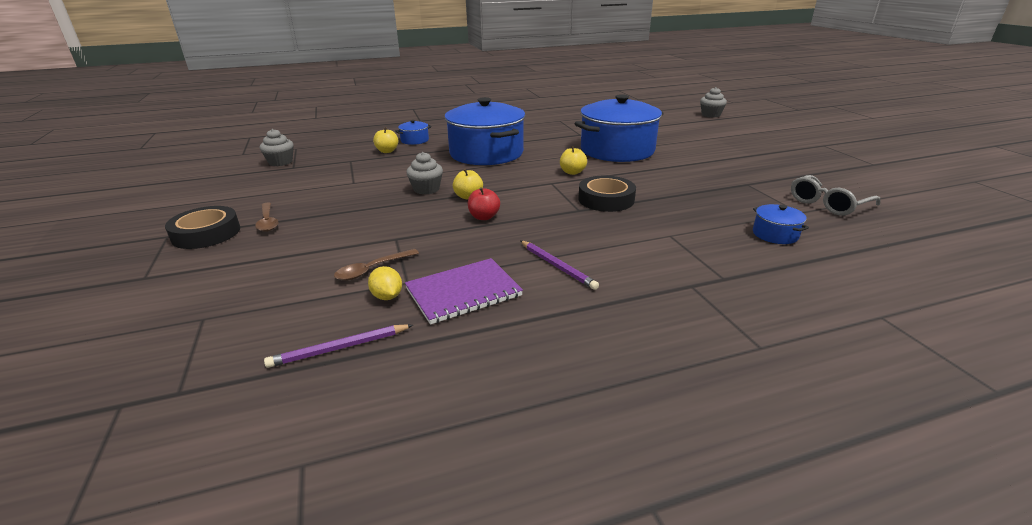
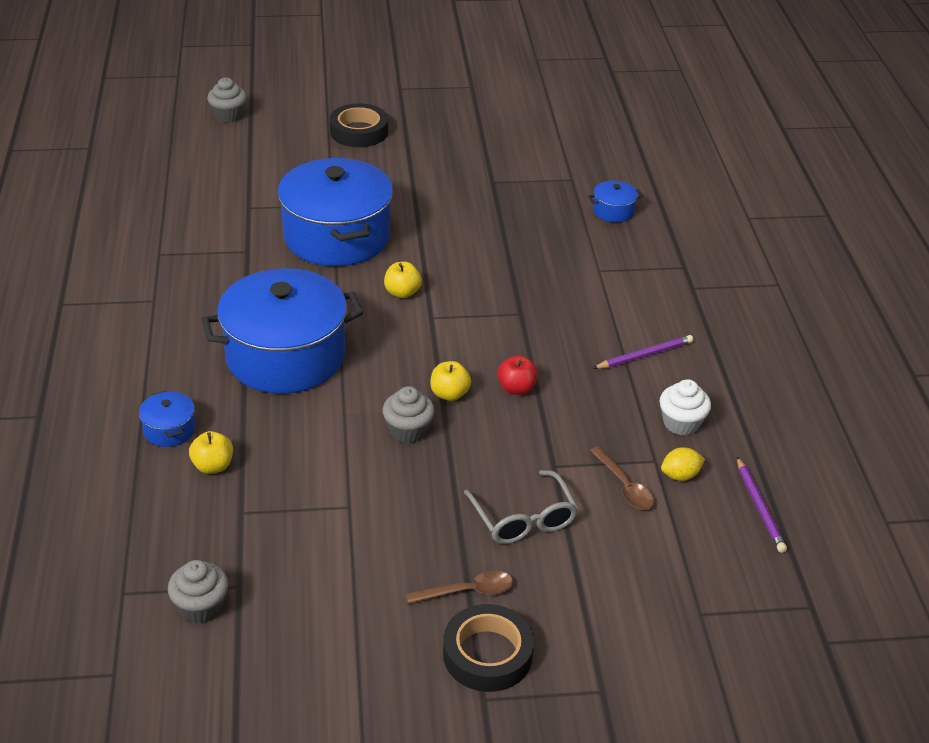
camera: 80 degrees left, 10 degrees up
(463, 292) = (681, 423): purple notebook -> white cupcake
(606, 199) = (499, 287): black tape -> black tape (359, 131)
(828, 204) = (559, 156): grey glasses -> grey glasses (523, 518)

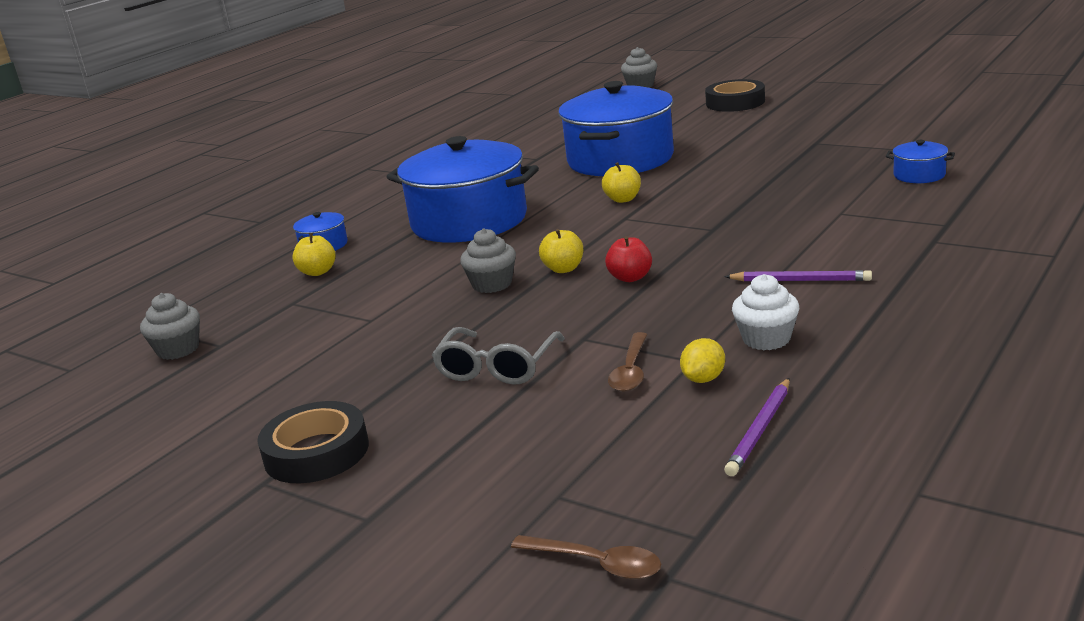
camera: 45 degrees right, 15 degrees down
(467, 591) = (371, 403): brown spoon -> brown spoon (596, 564)
(680, 475) = (704, 379): yellow lemon -> yellow lemon turned 75 degrees counterclockwise

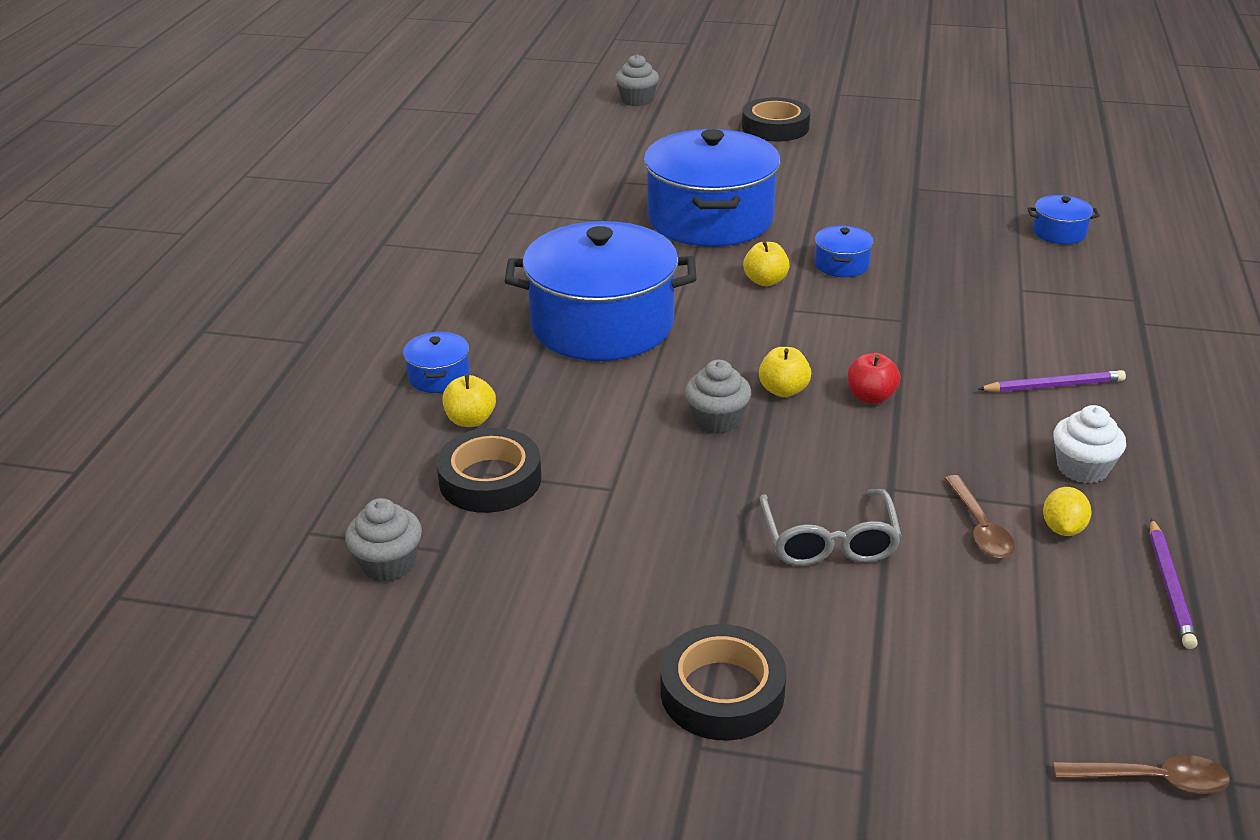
camera: 25 degrees left, 10 degrees up
(294, 307) = (490, 479): none -> black tape
(697, 191) = (841, 264): none -> blue pot

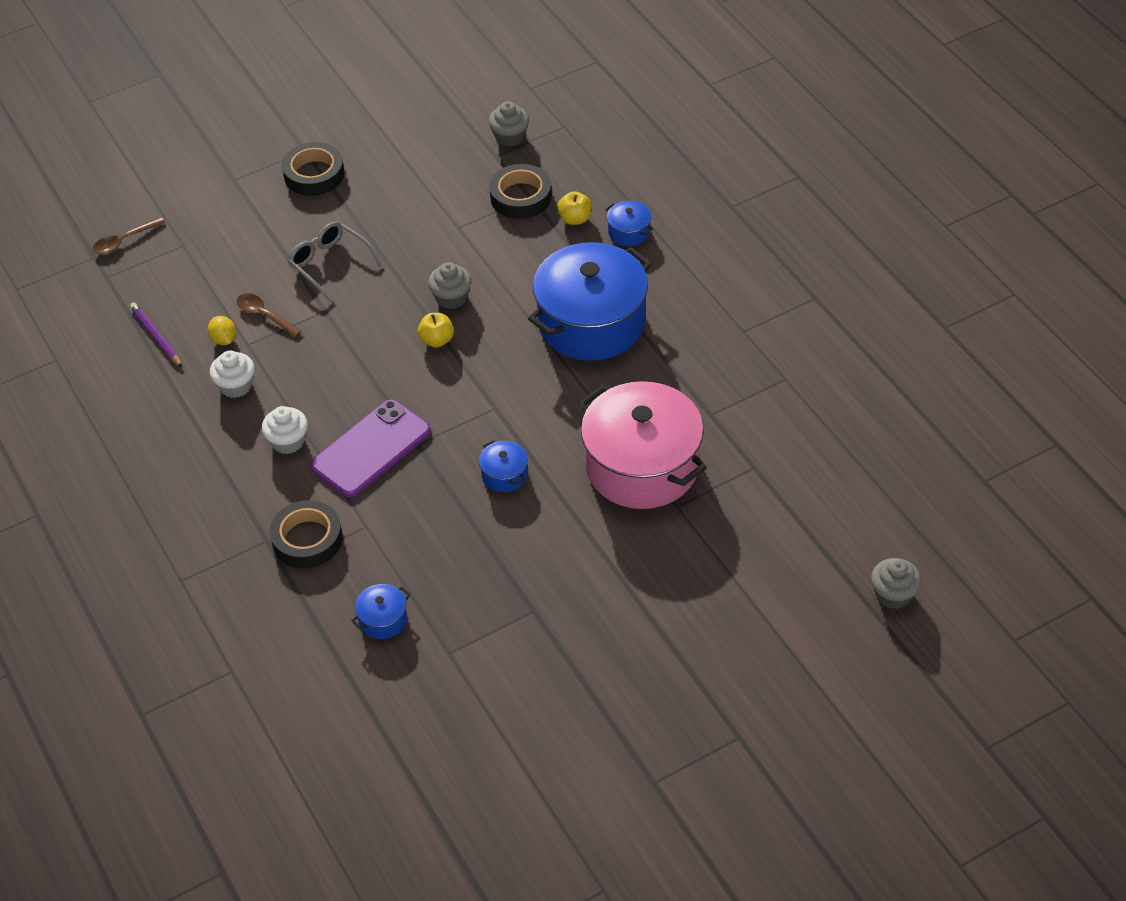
camera: 140 degrees right, 15 degrees up
(710, 219) = (642, 466): blue pot -> pink pot
(765, 281) = (537, 424): yellow apple -> none
(775, 127) = (730, 632): black tape -> black tape (307, 539)
(871, 397) = (385, 366): red apple -> none
(959, 338) = (371, 449): none -> purple phone
(1053, 386) = (288, 441): purple pencil -> white cupcake

